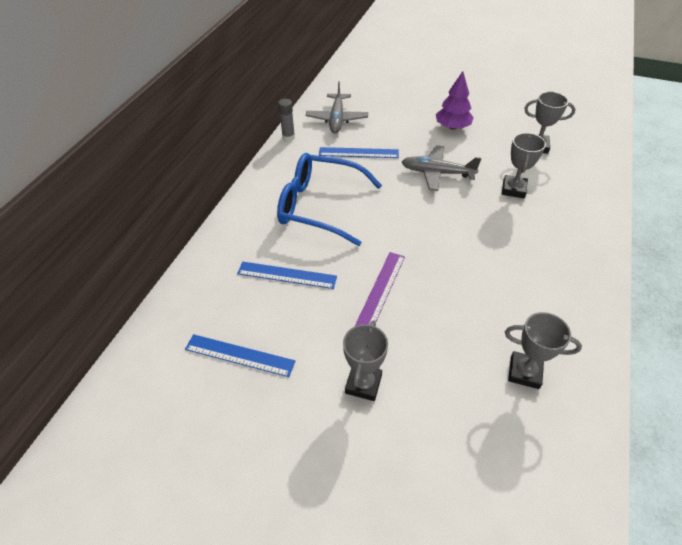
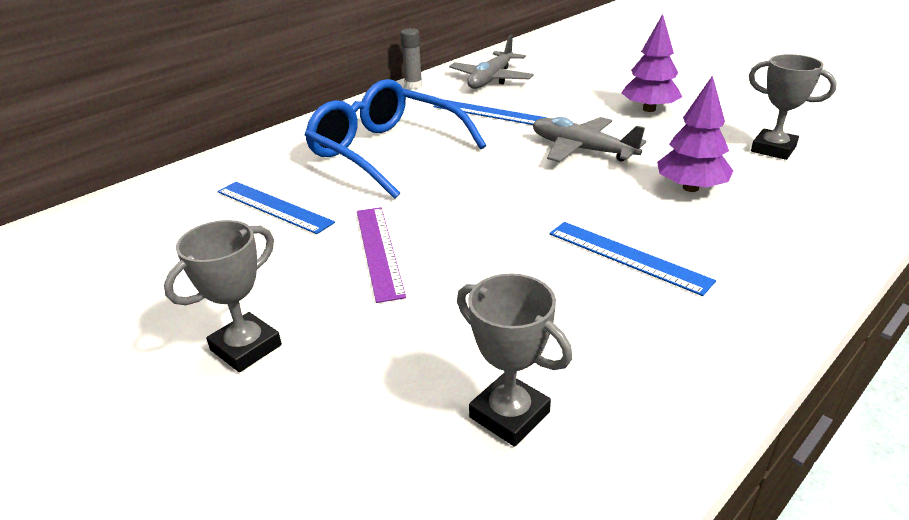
camera: 25 degrees right, 15 degrees down
(239, 355) = (131, 269): blue ruler -> blue ruler (627, 256)
(381, 290) = (379, 251): purple ruler -> purple ruler turned 60 degrees counterclockwise
(513, 189) = (690, 188): grey trophy -> purple tree

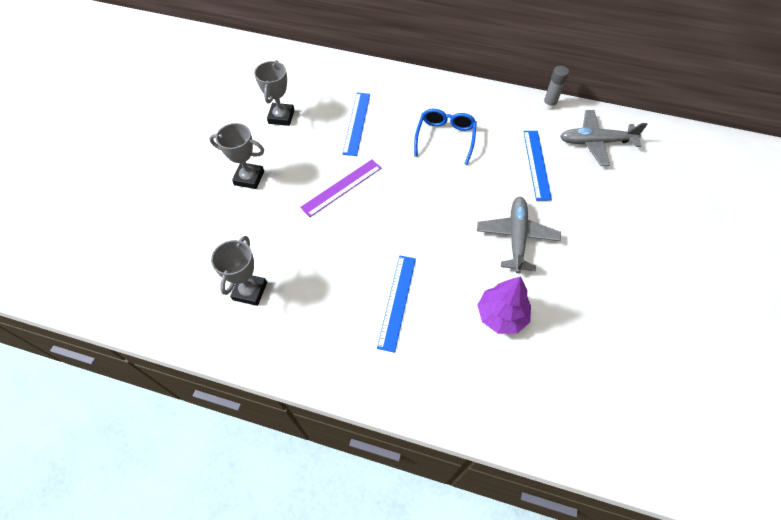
camera: 60 degrees right, 25 degrees up
(386, 151) = (445, 138): blue glasses -> blue glasses, size x0.60
(649, 109) = (616, 258): purple tree -> none
(773, 149) = (600, 358): grey trophy -> grey trophy (281, 117)

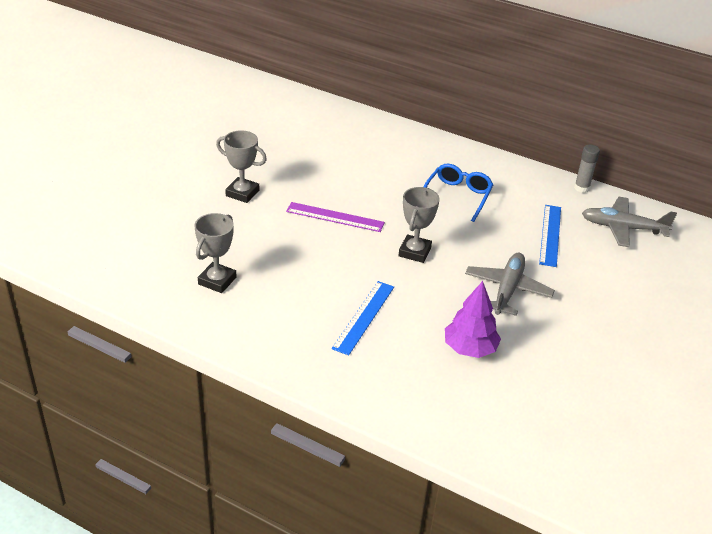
camera: 10 degrees right, 20 degrees down
(281, 117) = (290, 150): grey trophy -> grey trophy (414, 252)
(341, 187) = (335, 217): purple ruler -> purple ruler turned 45 degrees clockwise
(356, 123) = (367, 168): blue ruler -> none

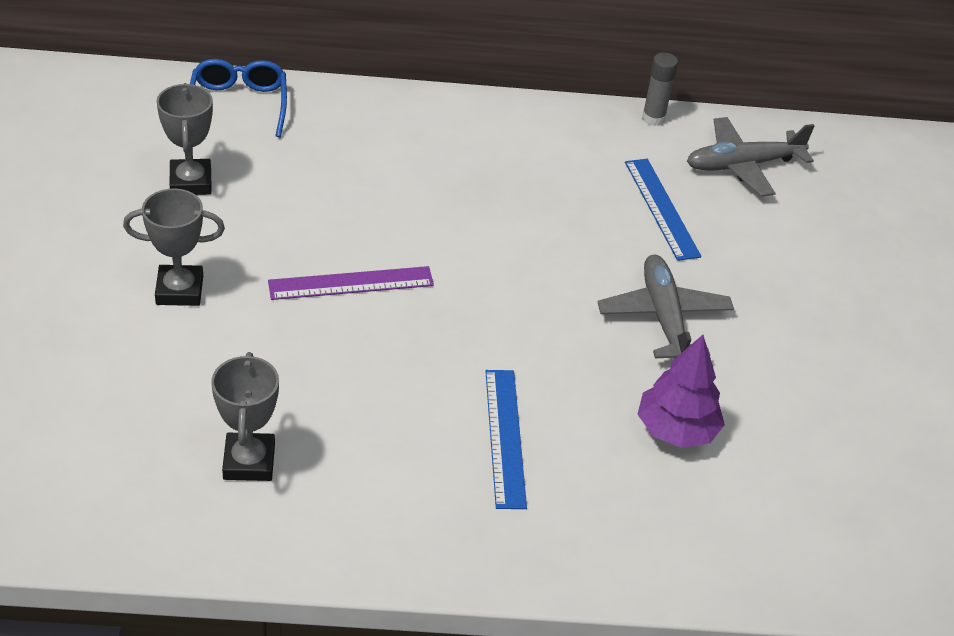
camera: 30 degrees left, 5 degrees up
(414, 252) = (503, 302): grey trophy -> grey trophy (191, 182)
(457, 196) = (501, 187): blue glasses -> blue glasses (238, 105)

